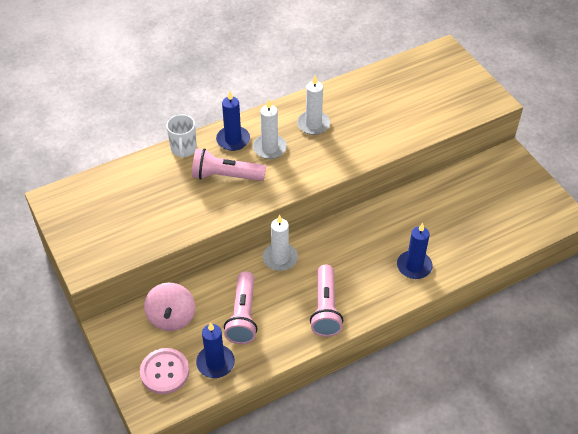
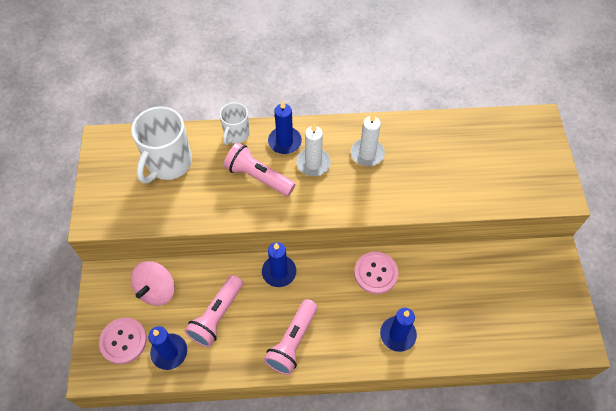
camera: 25 degrees right, 10 degrees up
(132, 194) = (168, 163): none -> white mug
(280, 258) = (279, 272): white candle -> blue candle
(367, 226) = (376, 273): none -> pink button

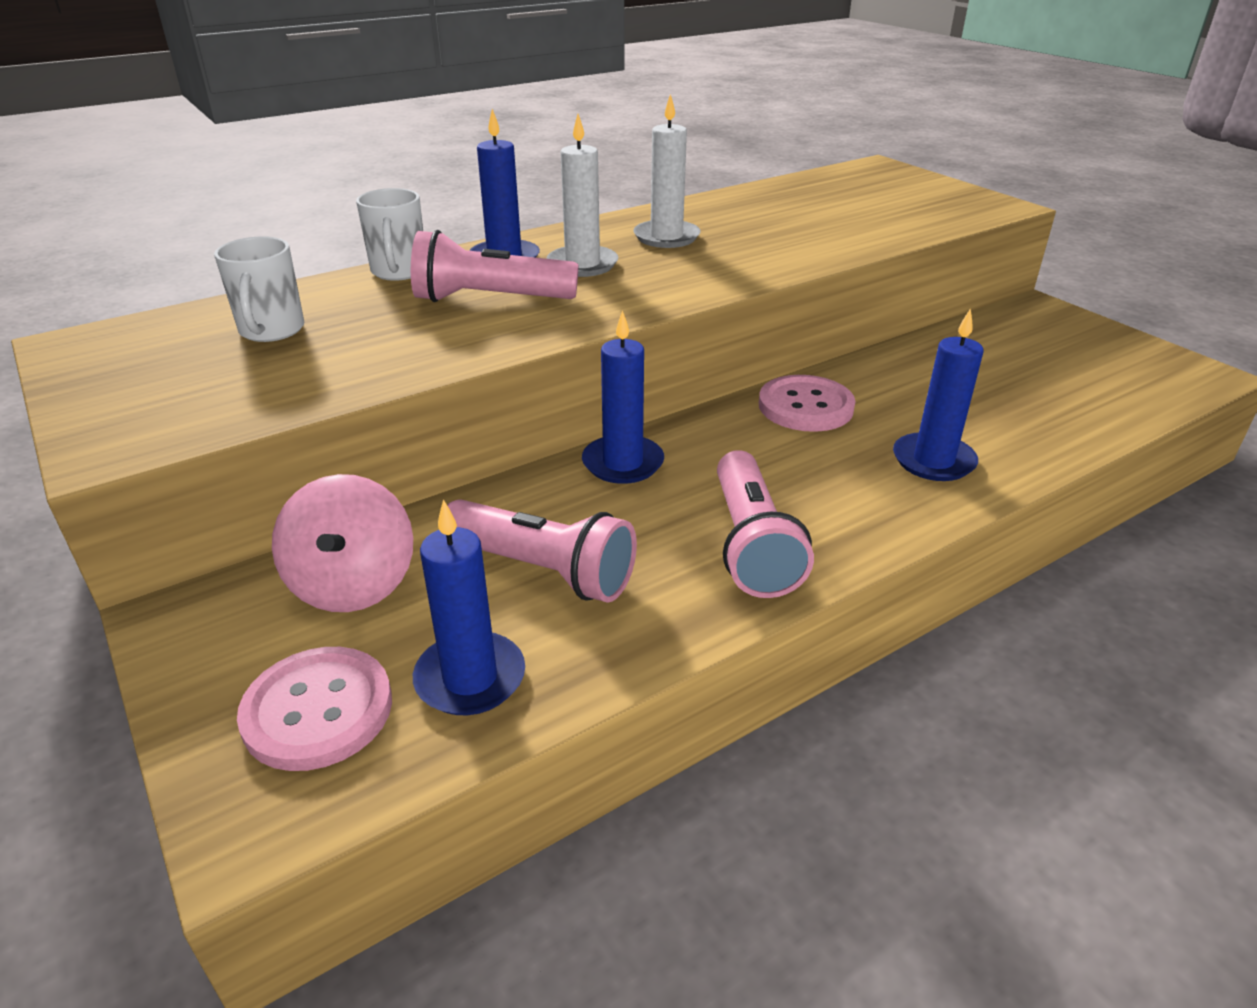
camera: 30 degrees left, 25 degrees down
(168, 163) = (271, 330): white mug -> white mug, size x0.58
(216, 316) = (543, 570): pink flashlight -> pink flashlight turned 60 degrees counterclockwise

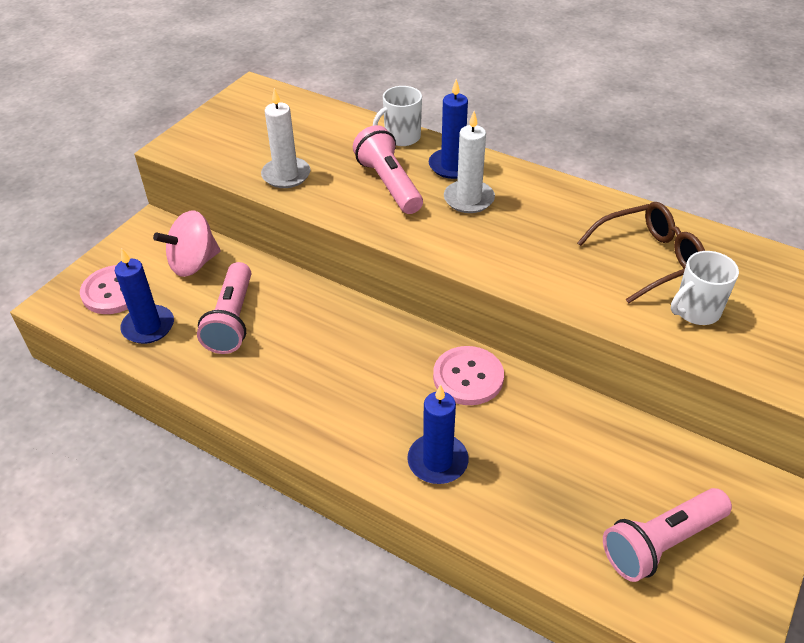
camera: 65 degrees right, 10 degrees up
(271, 330) = (301, 132): white mug -> white mug (696, 311)
(623, 463) = (344, 314): blue candle -> none
(666, 237) = (549, 218): white candle -> white candle (286, 175)
(752, 544) = (293, 393): pink flashlight -> pink flashlight (661, 543)
(776, 215) = (649, 259): none -> brown glasses

